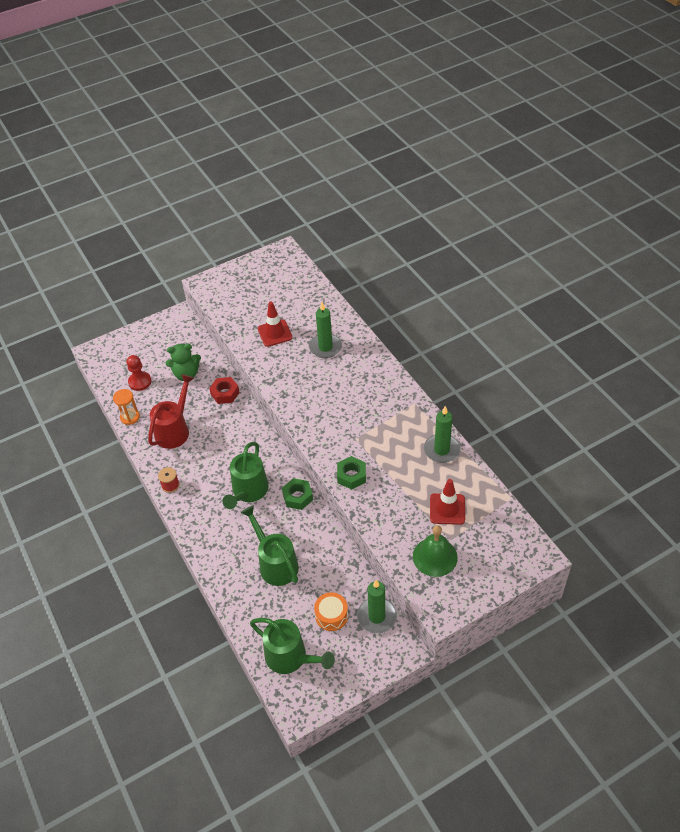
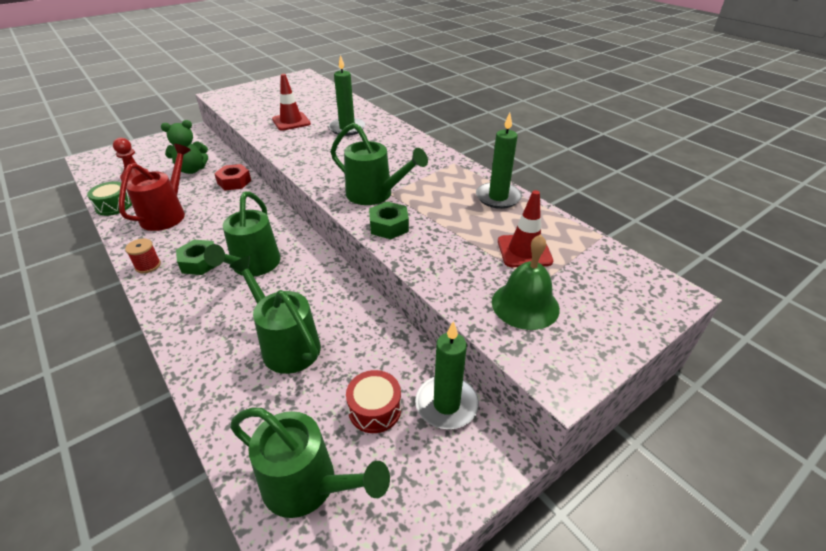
camera: 10 degrees left, 10 degrees down
(130, 417) = (114, 206): orange hourglass -> green drum
(298, 497) = (319, 267): green nut -> green nut (200, 262)
(331, 615) = (375, 409): orange drum -> red drum
(344, 439) = (375, 195): none -> green watering can

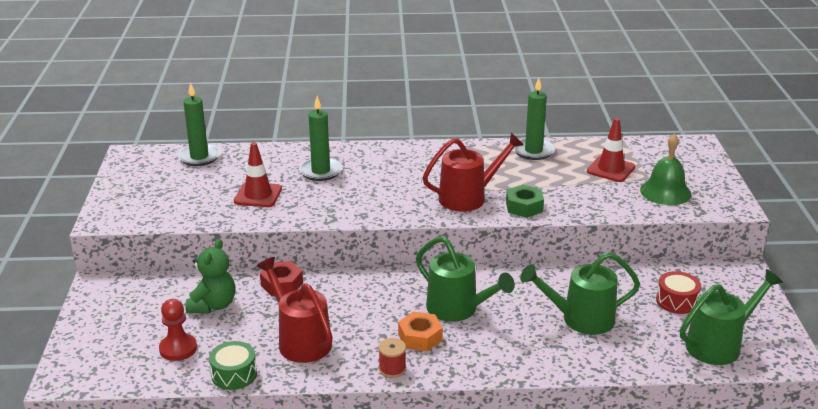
camera: 55 degrees left, 10 degrees down
(200, 262) = (420, 337): green nut -> orange nut
(375, 195) = (469, 197): green watering can -> red watering can
(446, 404) = (694, 273): green candle -> green candle (199, 157)

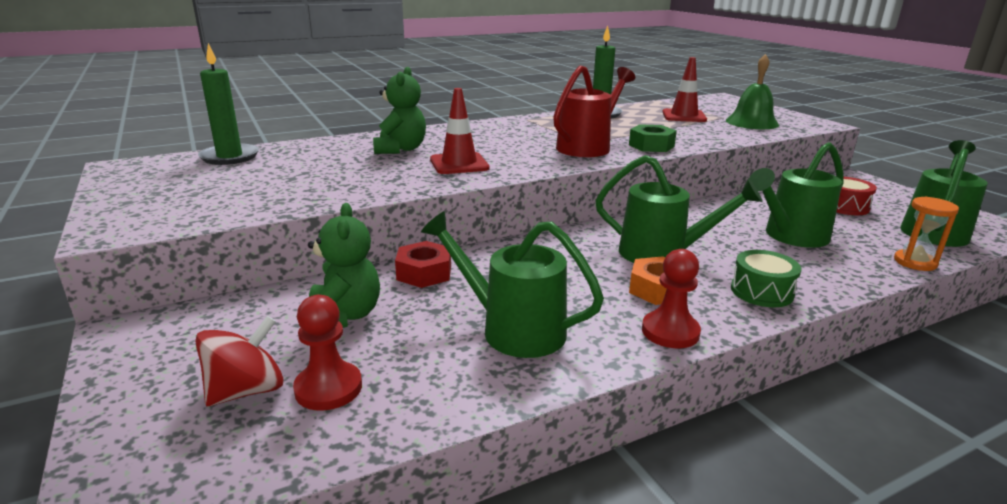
camera: 25 degrees left, 5 degrees down
(139, 338) = (246, 390): none -> red spinning top
(234, 374) = (455, 401): green drum -> green drum (761, 291)
(258, 195) = (341, 176): red traffic cone -> red traffic cone (459, 164)
(300, 340) = (512, 329): red watering can -> green watering can
(320, 171) = (400, 149): green candle -> green teddy bear
(392, 369) = (670, 332): red spool -> red pawn
(646, 367) = (915, 262): none -> orange hourglass

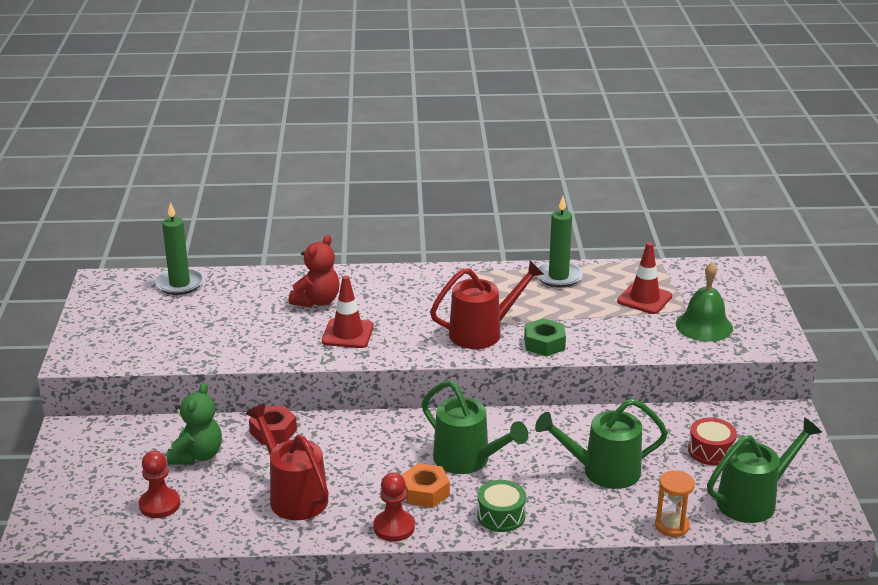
camera: 25 degrees right, 5 degrees up
(246, 390) = (117, 493): red spinning top -> none
(400, 149) = (317, 301): green teddy bear -> red teddy bear
(512, 329) = (293, 495): green watering can -> red watering can

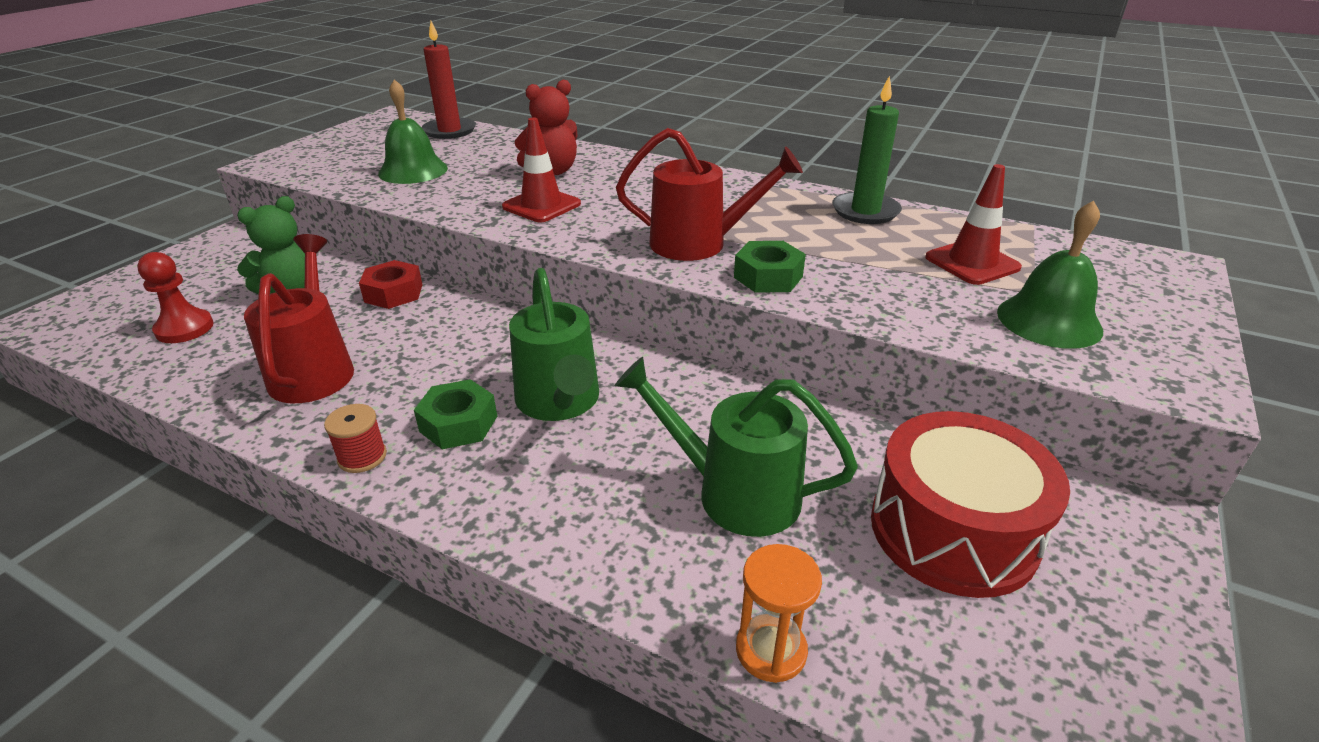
camera: 30 degrees right, 5 degrees up
(179, 284) = (449, 131): green candle -> red candle
(209, 331) = (413, 170): none -> green bell
(394, 527) = (362, 457): red pawn -> red spool
(425, 492) = (458, 424): orange nut -> green nut
(501, 515) = (513, 501): green drum -> none
(711, 451) = (953, 530): red drum -> red drum, size x1.86
(754, 500) = (981, 669): green watering can -> none

